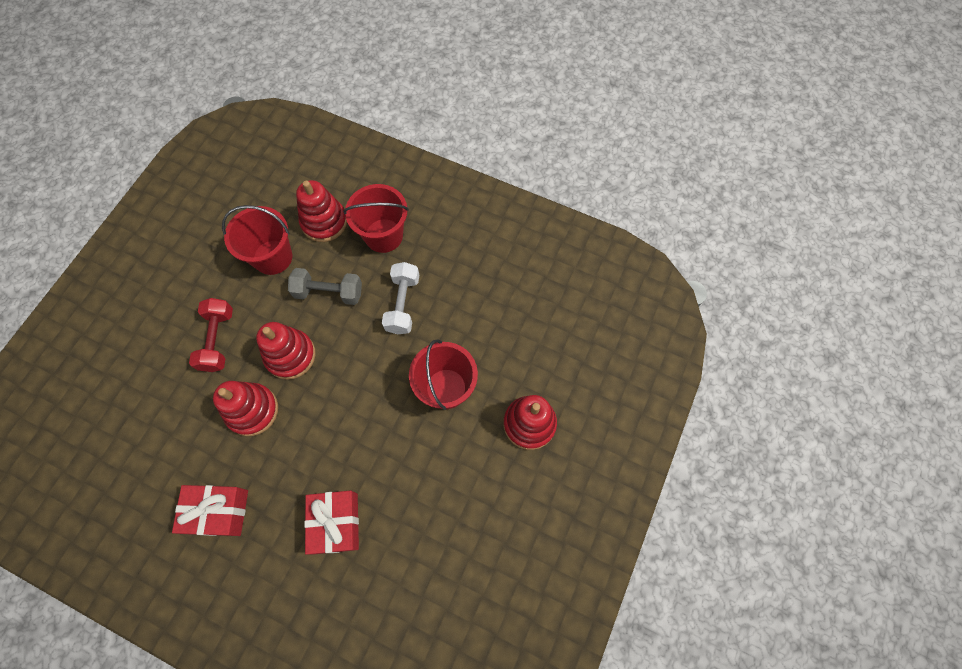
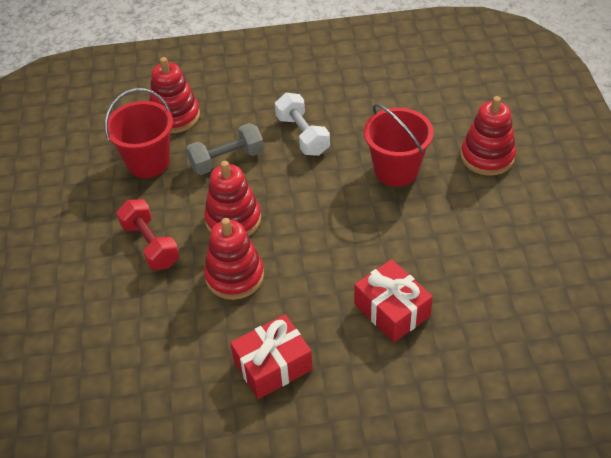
camera: 30 degrees left, 20 degrees down
(383, 235) = (240, 100): red bucket -> none

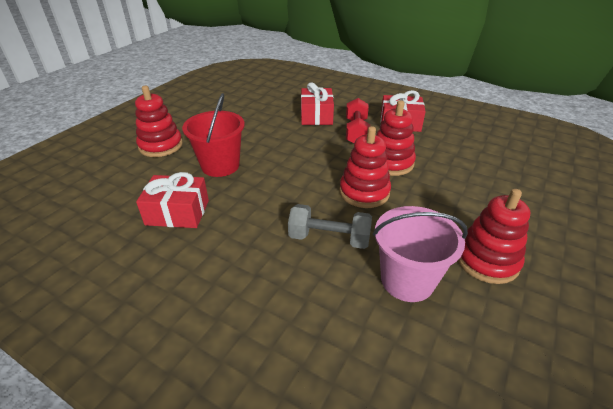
camera: 145 degrees left, 10 degrees down
(148, 162) = (407, 280): red bucket -> pink bucket
(150, 245) = (443, 207): red dumbbell -> red dumbbell (356, 132)
(175, 116) = (341, 322): red stacking toy -> red stacking toy (486, 260)
(302, 135) = (245, 223): white dumbbell -> none
(364, 114) = (177, 212): none -> red gift

